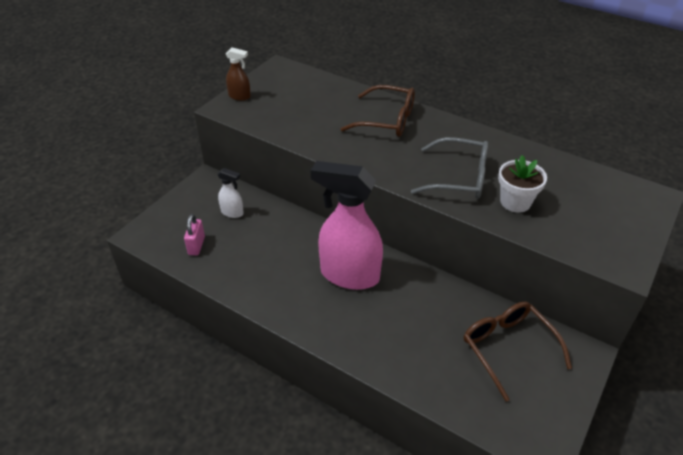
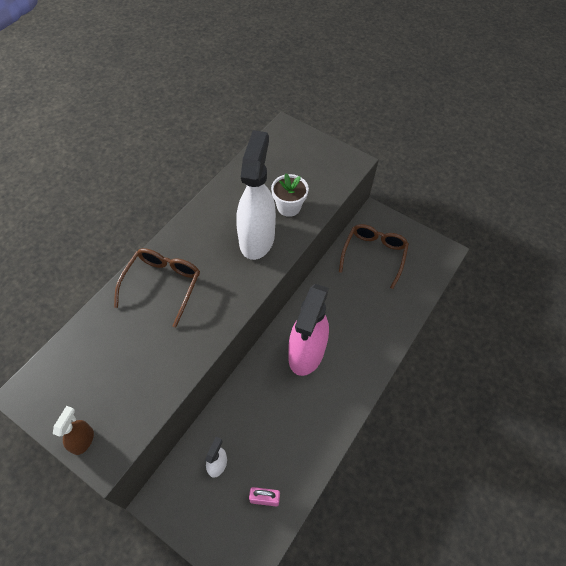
camera: 90 degrees left, 15 degrees up
(459, 178) = (257, 239): grey glasses -> white spray bottle
(508, 348) = (373, 255): brown glasses -> brown glasses turned 135 degrees clockwise

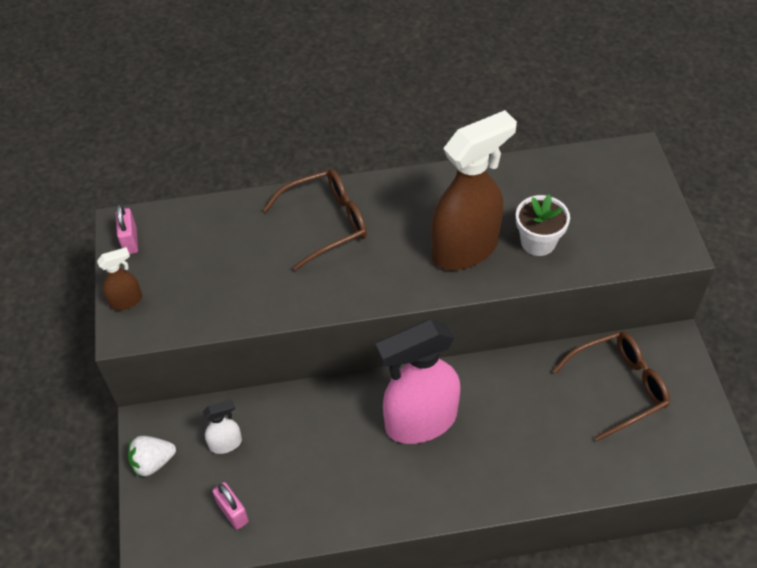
camera: 50 degrees right, 5 degrees down
(41, 400) = (130, 241): none -> pink padlock
(186, 519) = (153, 462): none -> white strawberry
(257, 239) = (465, 249): white spray bottle -> brown spray bottle

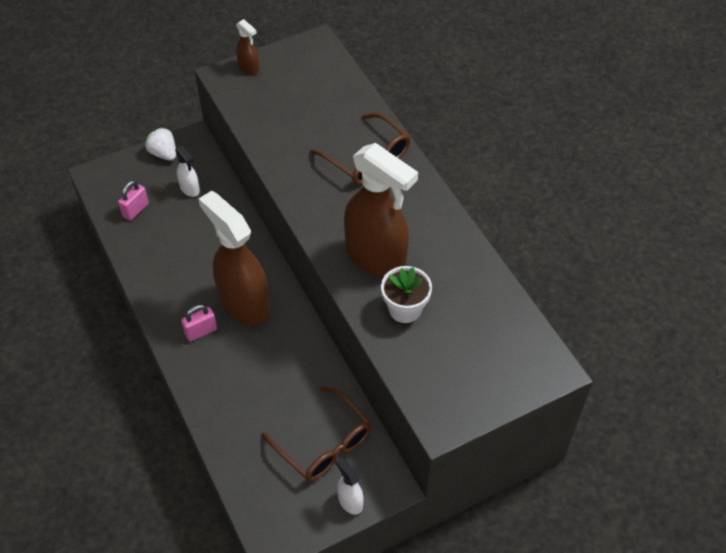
camera: 70 degrees right, 0 degrees up
(130, 241) = (304, 52): pink padlock -> pink padlock (201, 331)
(420, 422) = (244, 304): pink spray bottle -> brown spray bottle
(687, 380) = (350, 501): none -> white spray bottle

